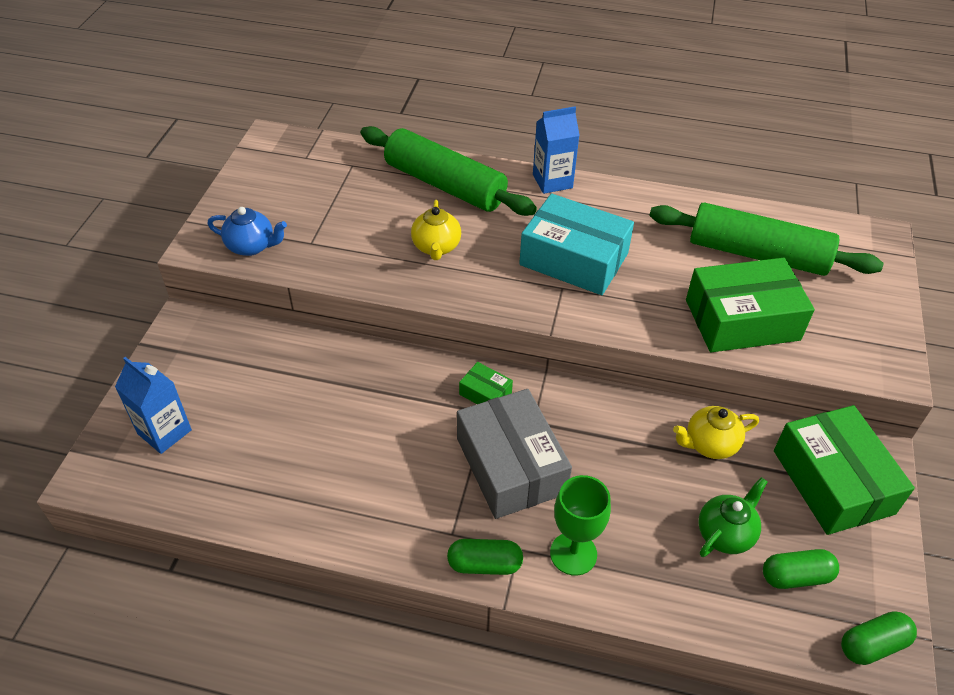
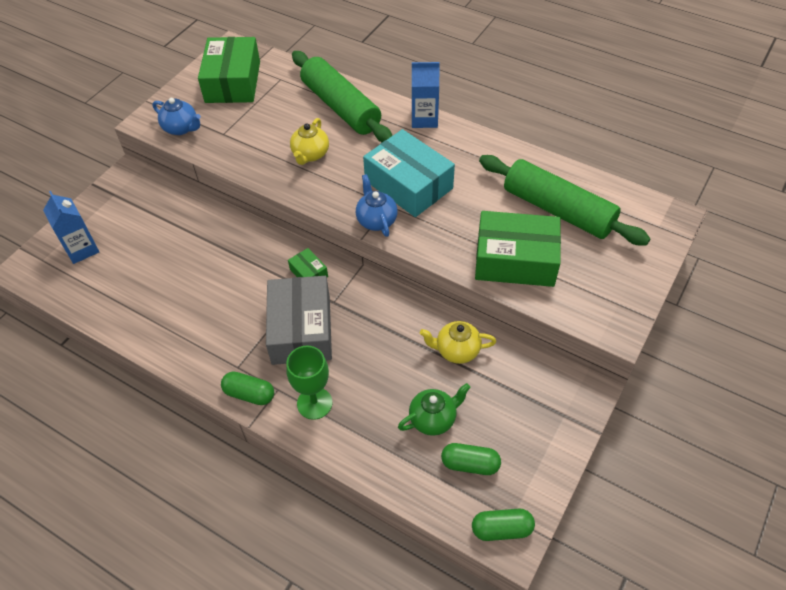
camera: 20 degrees right, 5 degrees up
(557, 308) = (376, 220): none -> blue teapot
(833, 482) = (538, 403): green box -> green box (233, 82)

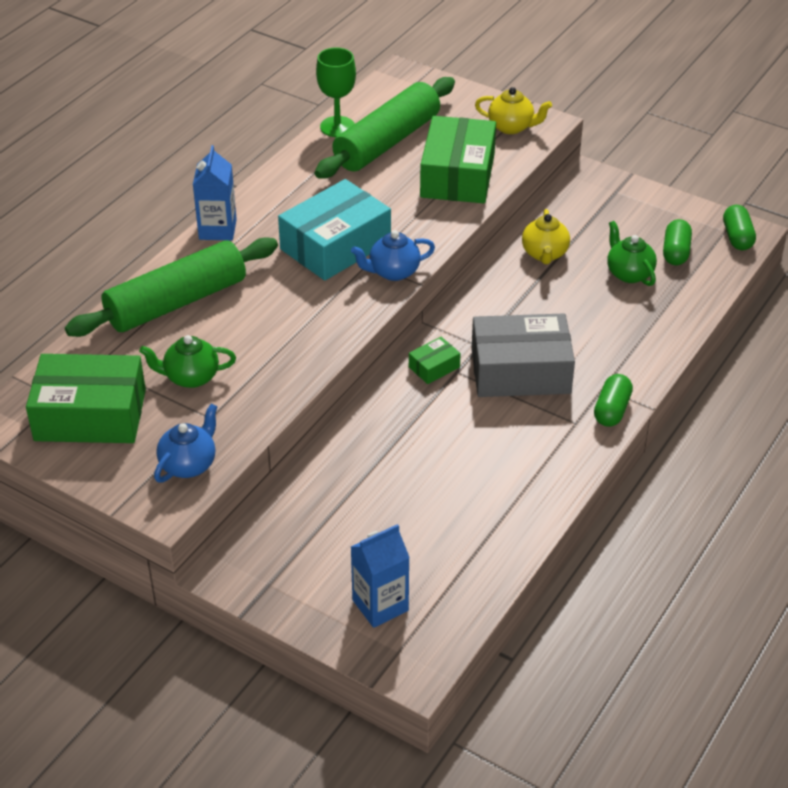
camera: 90 degrees left, 10 degrees down
(263, 121) = (190, 377): none -> green teapot
(310, 155) = (269, 329): yellow teapot -> yellow teapot (511, 127)
(314, 403) = (619, 358): green goblet -> green goblet (337, 127)

